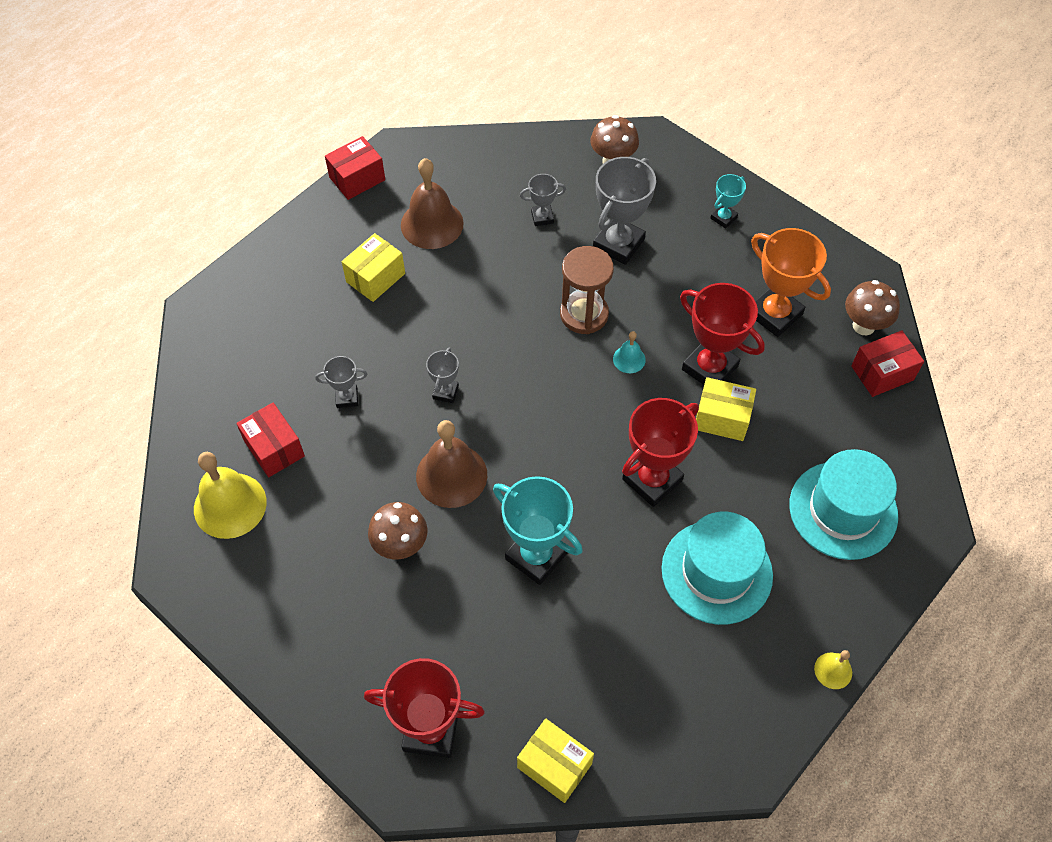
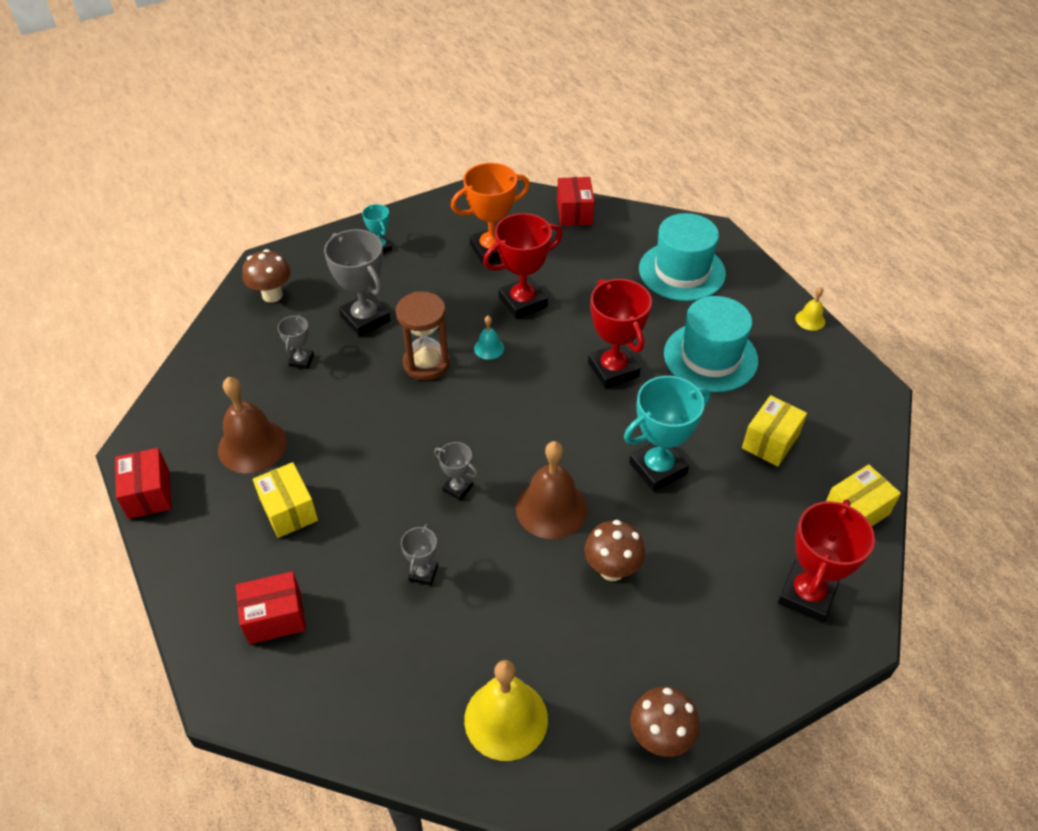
camera: 70 degrees left, 10 degrees down
(274, 448) = (453, 657): red box -> red box (275, 617)
(722, 418) = (573, 310): yellow box -> yellow box (770, 441)
(863, 326) = (528, 208): brown mushroom -> brown mushroom (660, 738)

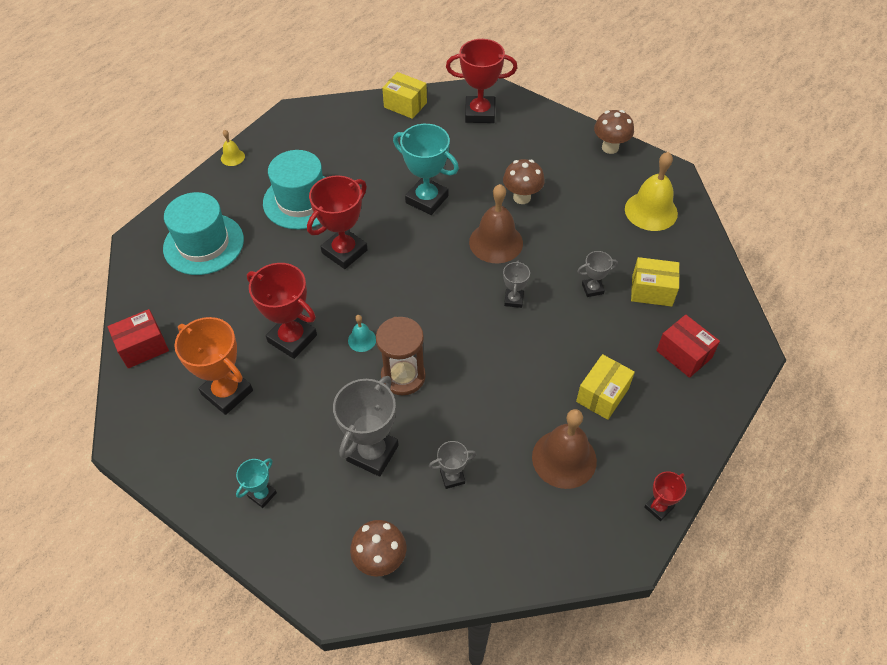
camera: 115 degrees left, 5 degrees up
(148, 494) = (658, 507): red box -> red trophy
(770, 441) = (369, 152): yellow box -> yellow box (652, 291)

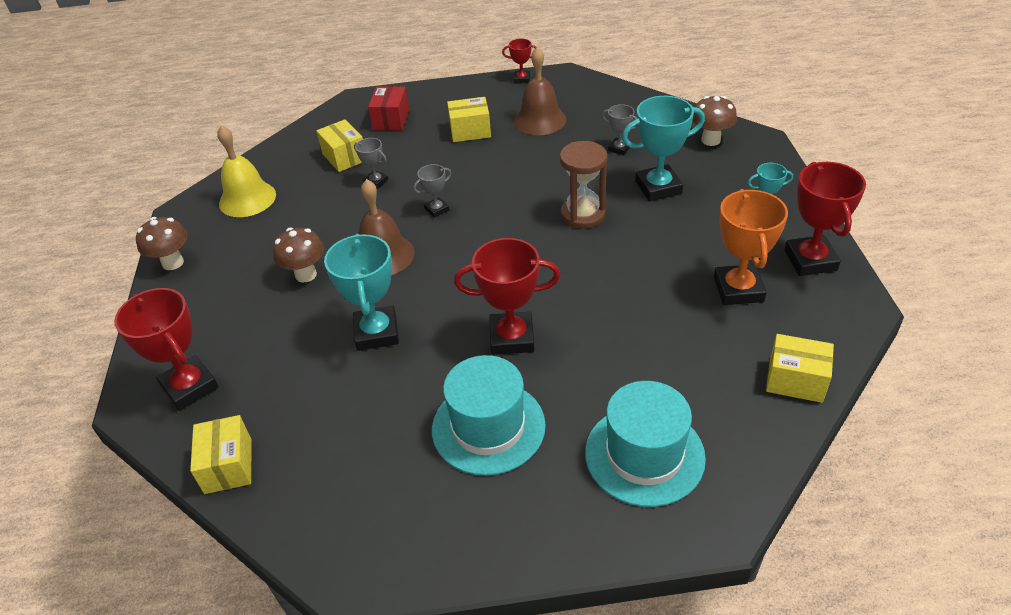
camera: 130 degrees left, 10 degrees down
(143, 347) = (795, 380): red box -> yellow box
(232, 157) = (498, 564): yellow bell -> none
(292, 338) = (641, 294): red trophy -> red trophy (810, 260)
(362, 340) = (584, 257): turquoise bell -> none
(372, 453) = (658, 187): grey trophy -> turquoise trophy

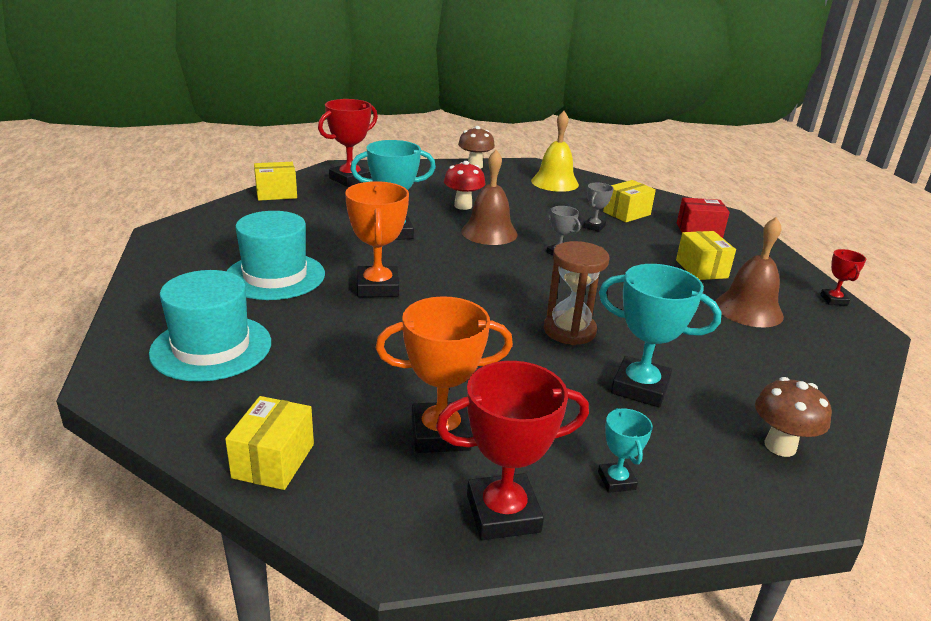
camera: 80 degrees right, 15 degrees down
(306, 275) = (463, 206): brown mushroom -> red mushroom
(512, 338) = (377, 287): red trophy -> orange trophy
(619, 148) = (715, 363): grey trophy -> none
(658, 187) = (640, 387): turquoise trophy -> turquoise trophy turned 45 degrees counterclockwise

